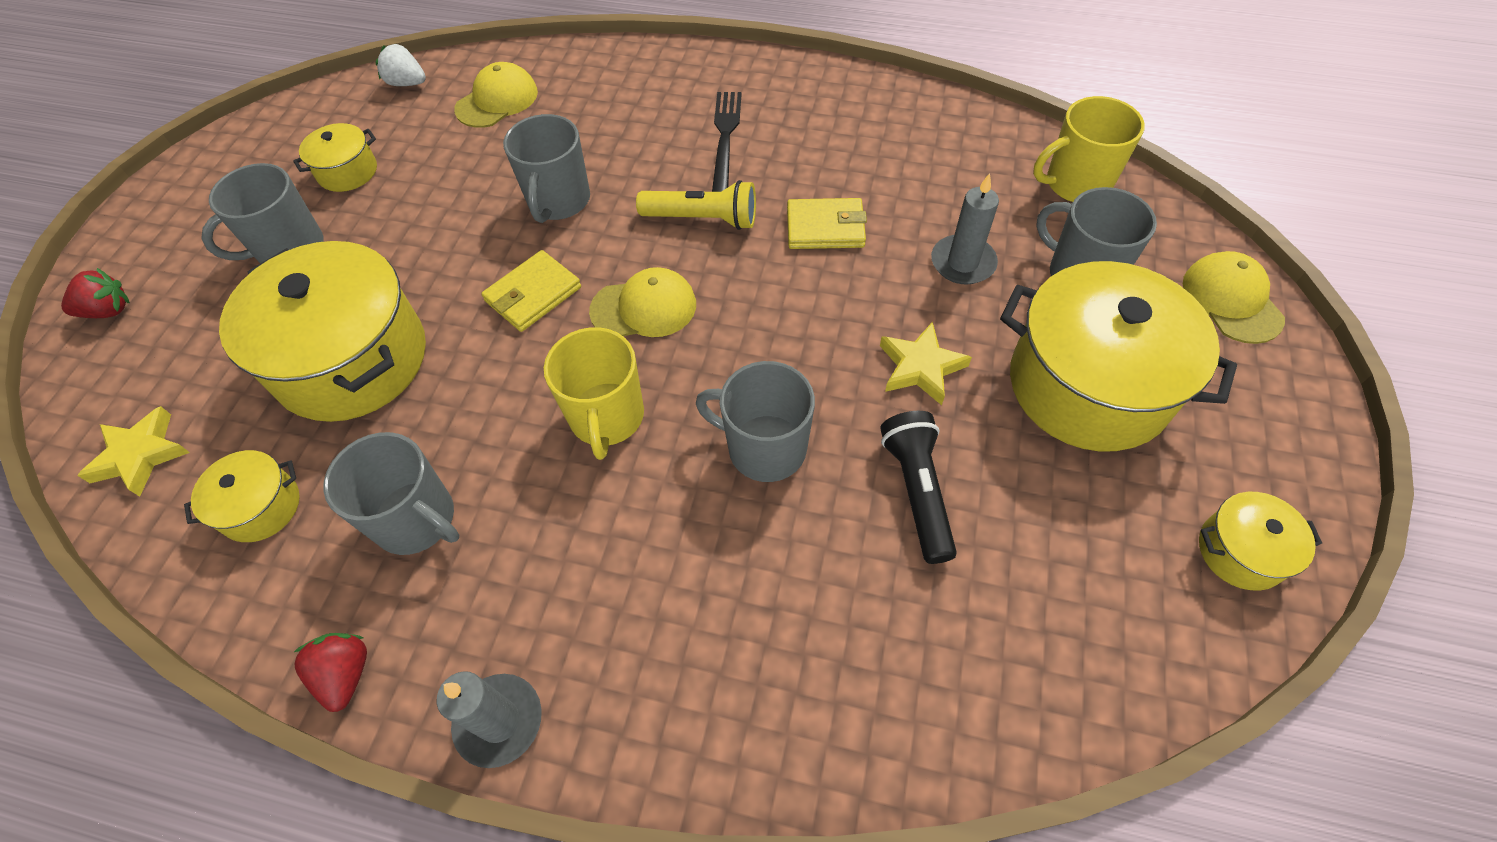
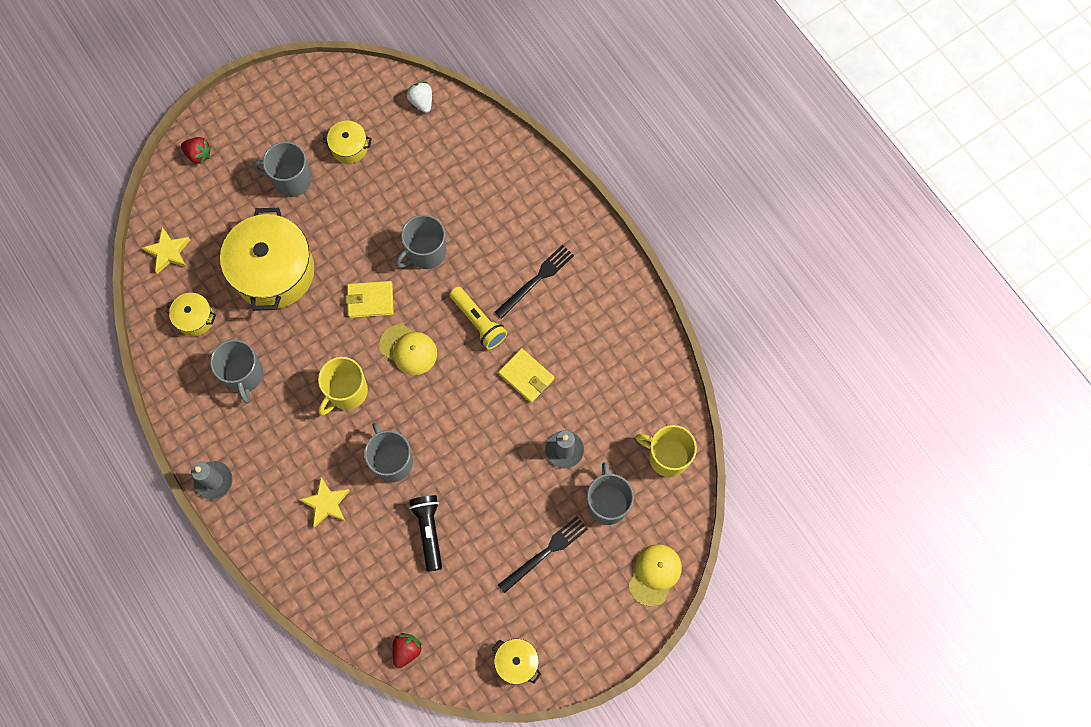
camera: 40 degrees right, 15 degrees up
(346, 674) = (179, 418): red strawberry -> red strawberry (406, 650)
(497, 101) = (453, 154): yellow cap -> none
(917, 491) = (429, 531): black flashlight -> black flashlight turned 45 degrees counterclockwise
(920, 367) = (489, 482): yellow star -> yellow star (326, 503)
(1089, 385) = (545, 552): yellow pot -> black fork

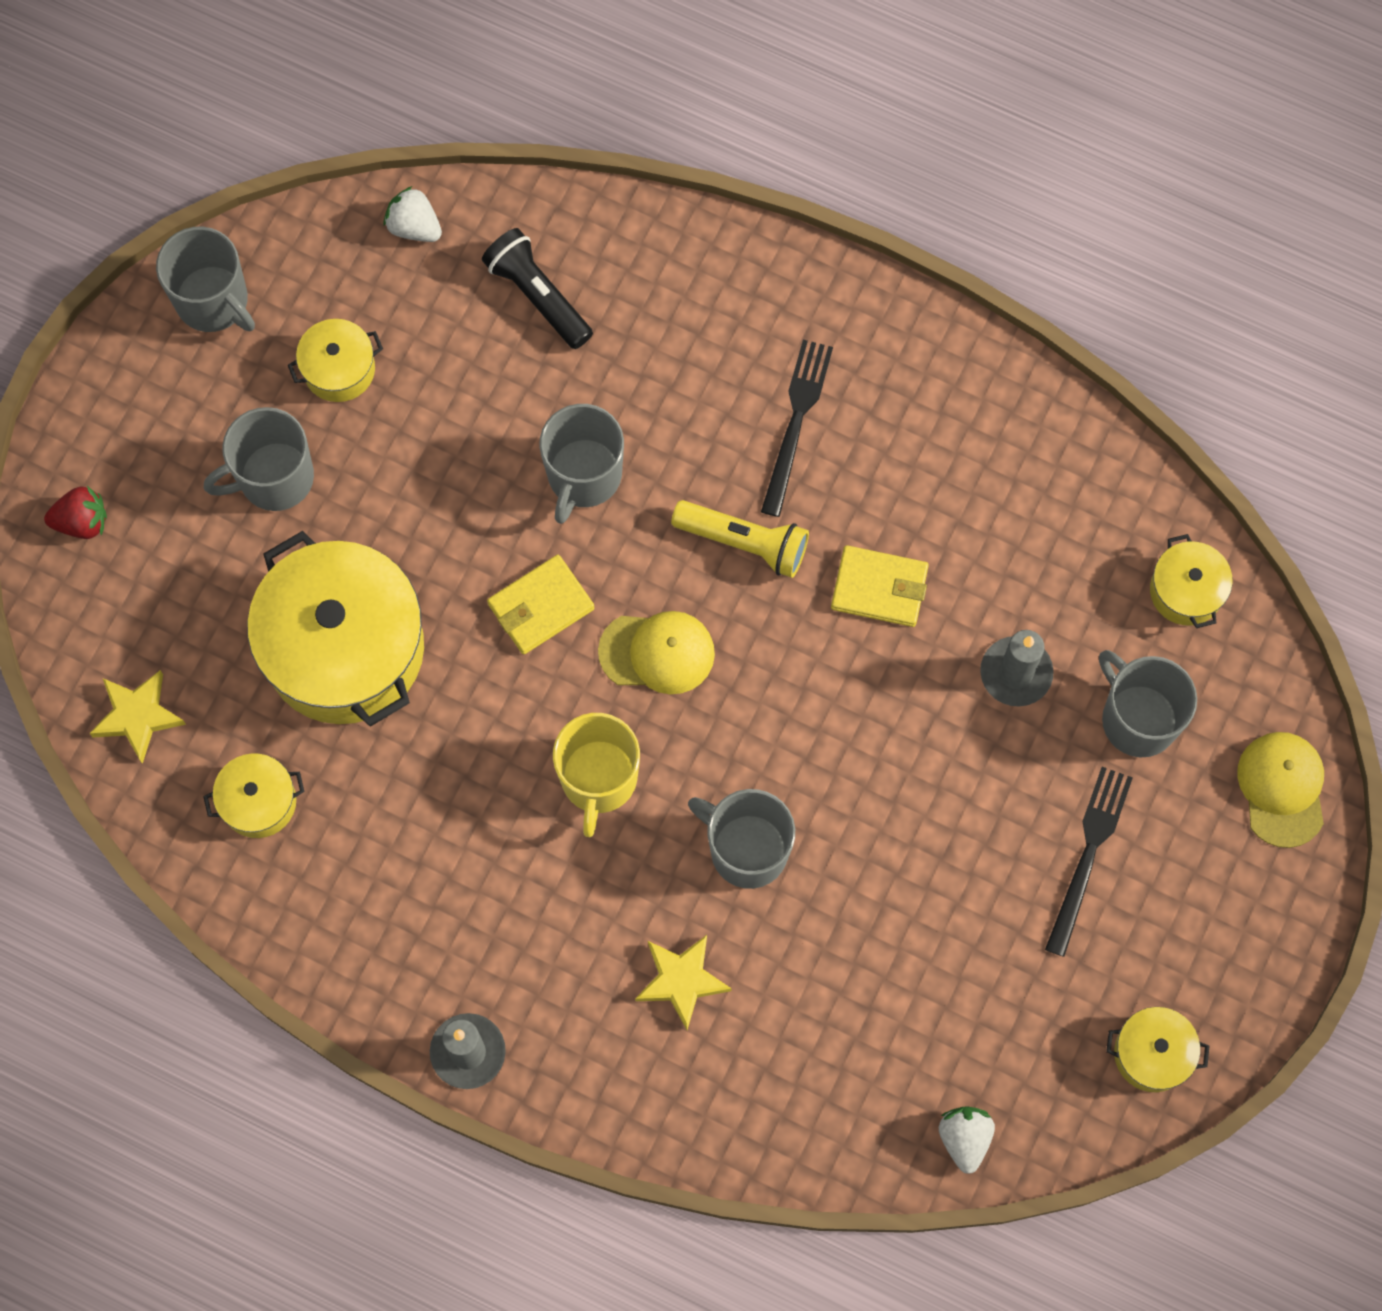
camera: 30 degrees left, 0 degrees up
(244, 375) = (405, 849): grey mug -> grey mug (213, 301)
(406, 650) = (964, 1138): red strawberry -> white strawberry
(429, 531) = (879, 928): black flashlight -> black flashlight (538, 296)
(667, 456) = (1186, 591): yellow mug -> yellow pot

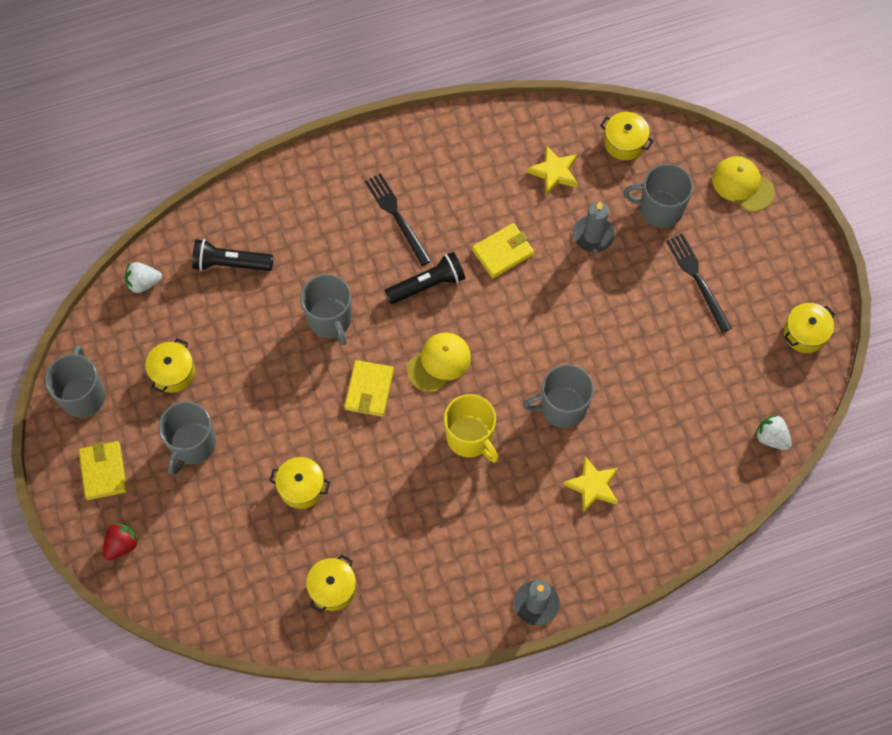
camera: 45 degrees left, 5 degrees down
(138, 716) = (238, 604): yellow star -> yellow star (554, 172)
(146, 415) = (103, 471): none -> yellow wallet
(213, 301) = (83, 395): grey mug -> grey mug turned 90 degrees counterclockwise
(344, 648) = (301, 487): yellow pot -> yellow pot, size x0.46
(744, 542) = (427, 284): yellow flashlight -> black flashlight

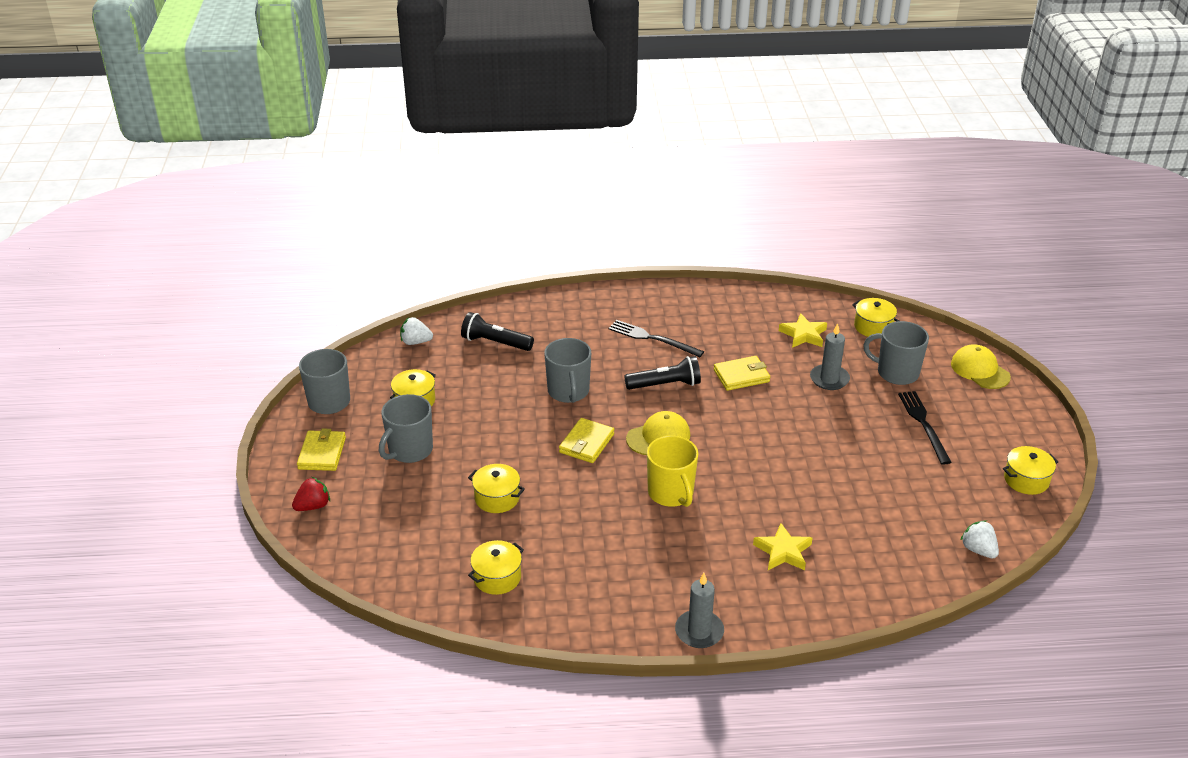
camera: 15 degrees right, 30 degrees down
(397, 216) = (652, 338): black fork -> black fork turned 45 degrees counterclockwise
(562, 407) = (768, 488): grey mug -> none

